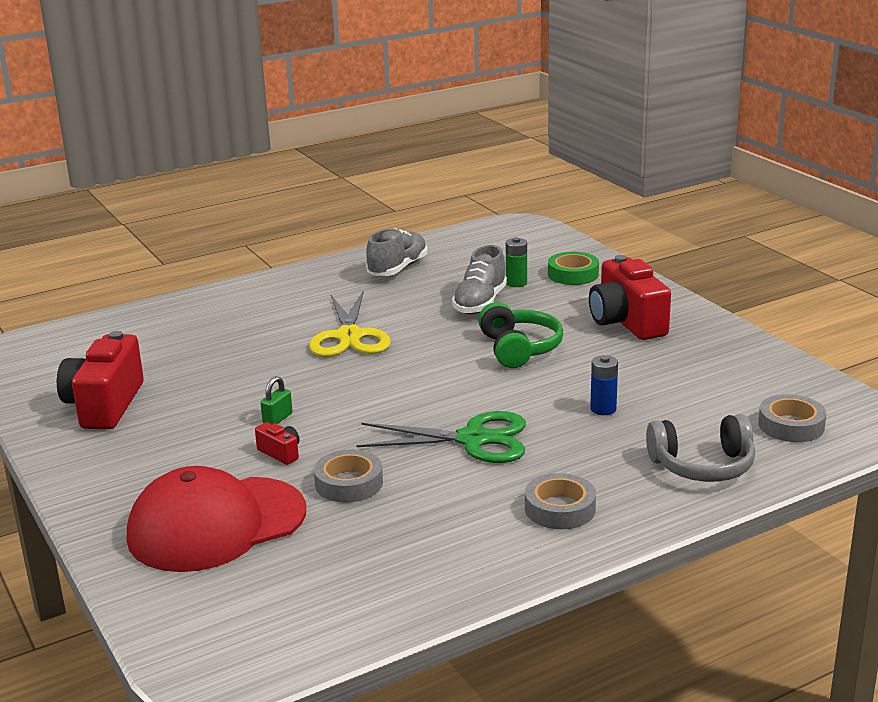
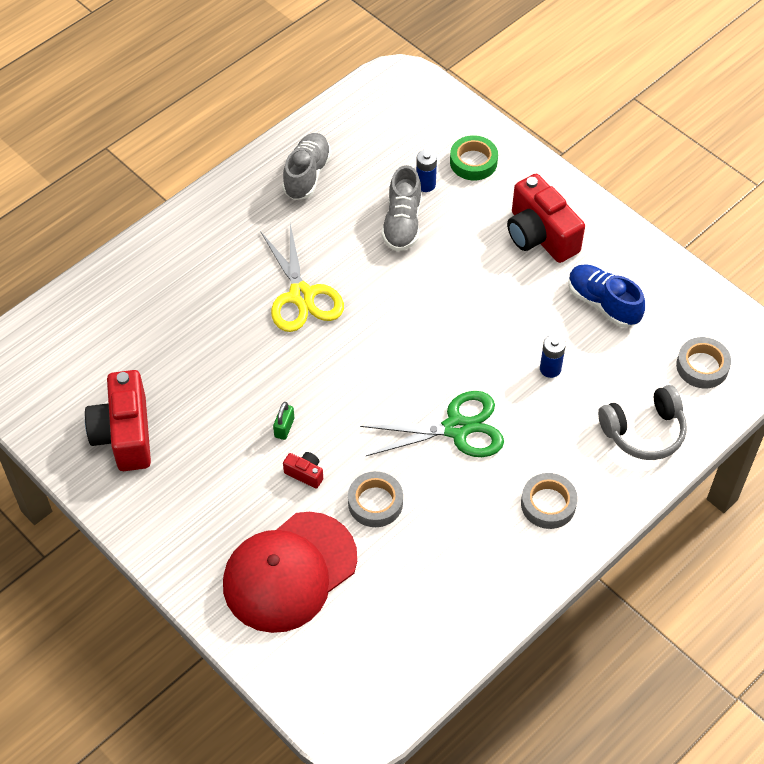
camera: 15 degrees left, 30 degrees up
(516, 283) = (425, 184): green battery -> blue battery
(519, 349) = (457, 291): green headphones -> none
(682, 371) = (603, 303): none -> blue shoe

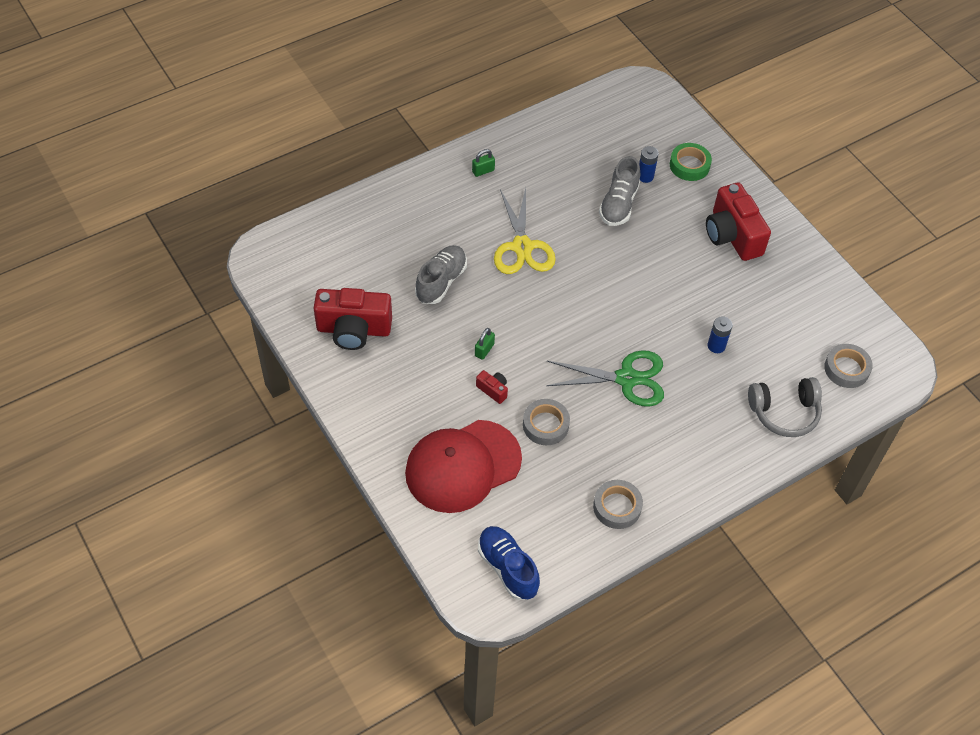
camera: 10 degrees right, 0 degrees up
(124, 434) = (353, 330): red camera -> red camera turned 90 degrees counterclockwise
(236, 213) = (483, 171): none -> green padlock
(307, 175) = (548, 150): grey shoe -> grey shoe (441, 281)
(548, 504) = (689, 455): grey tape -> grey tape (617, 507)
(603, 303) = (773, 301): blue shoe -> blue shoe (507, 568)

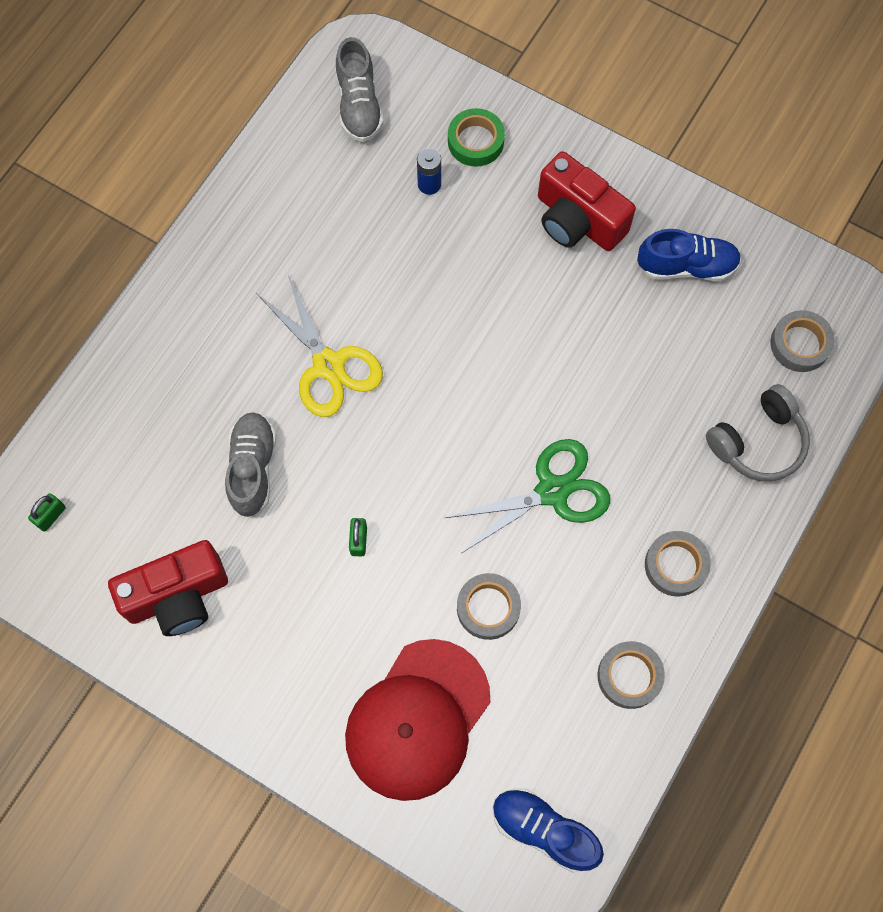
camera: 25 degrees left, 15 degrees up
(483, 171) = (220, 275): green padlock -> green padlock (51, 516)
(493, 390) = (399, 592): red camera -> none
(618, 204) = (417, 242): grey shoe -> grey shoe (359, 105)
(686, 458) = (675, 565): none -> grey tape
(716, 346) = (635, 389): blue battery -> none
(792, 291) = (686, 266): none -> blue shoe

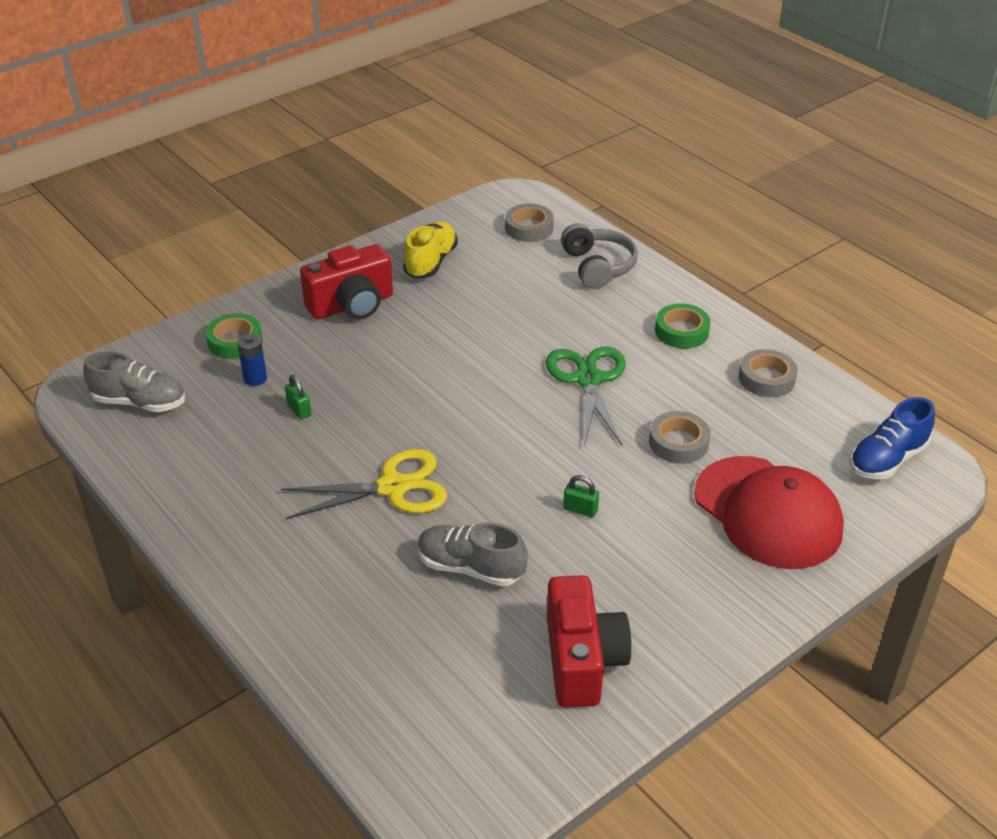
camera: 70 degrees left, 30 degrees down
(51, 516) = (440, 754): green padlock -> green padlock (299, 410)
(675, 565) = (681, 331): grey tape -> green tape
(686, 266) = (431, 262): blue shoe -> yellow shoe

